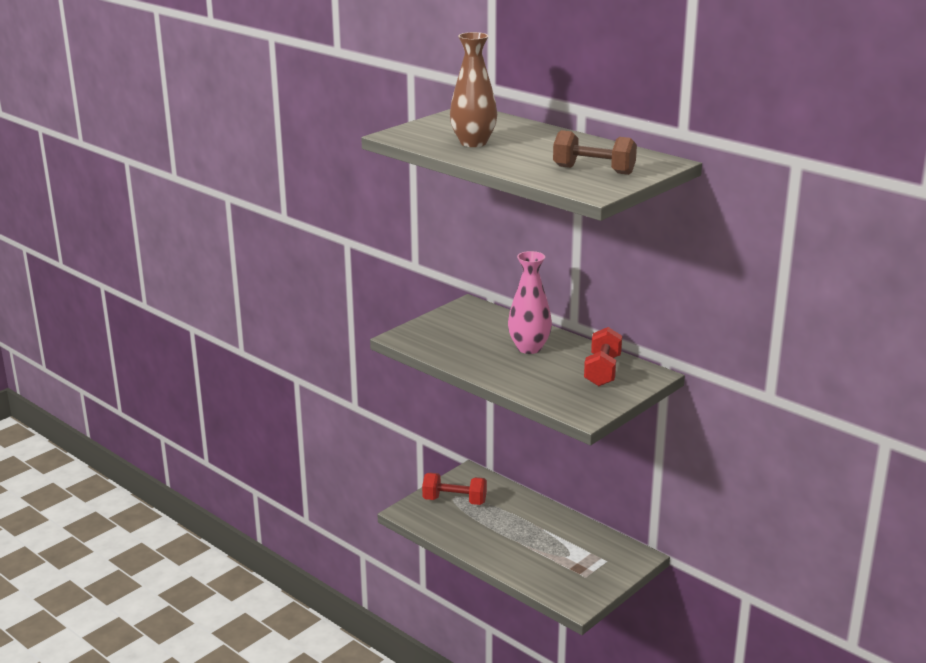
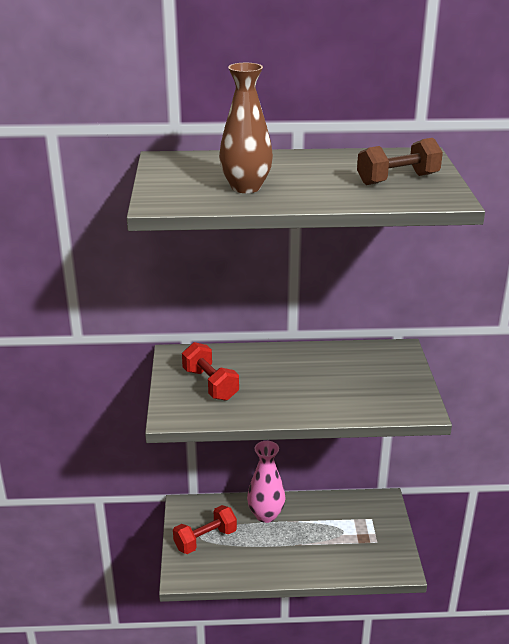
camera: 45 degrees left, 5 degrees up
(529, 348) = (286, 371): pink vase -> pink vase (266, 515)
(602, 371) = (368, 364): red dumbbell -> red dumbbell (210, 384)

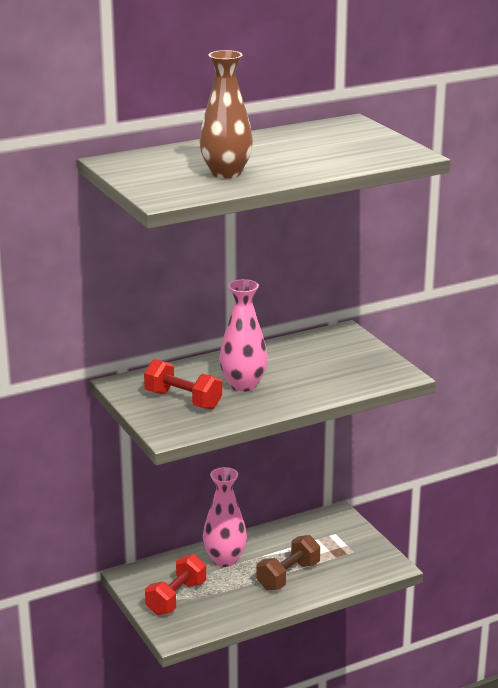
camera: 25 degrees left, 5 degrees down
(272, 382) = (243, 385): none -> pink vase
(398, 179) = (353, 146): brown dumbbell -> brown dumbbell (288, 576)

